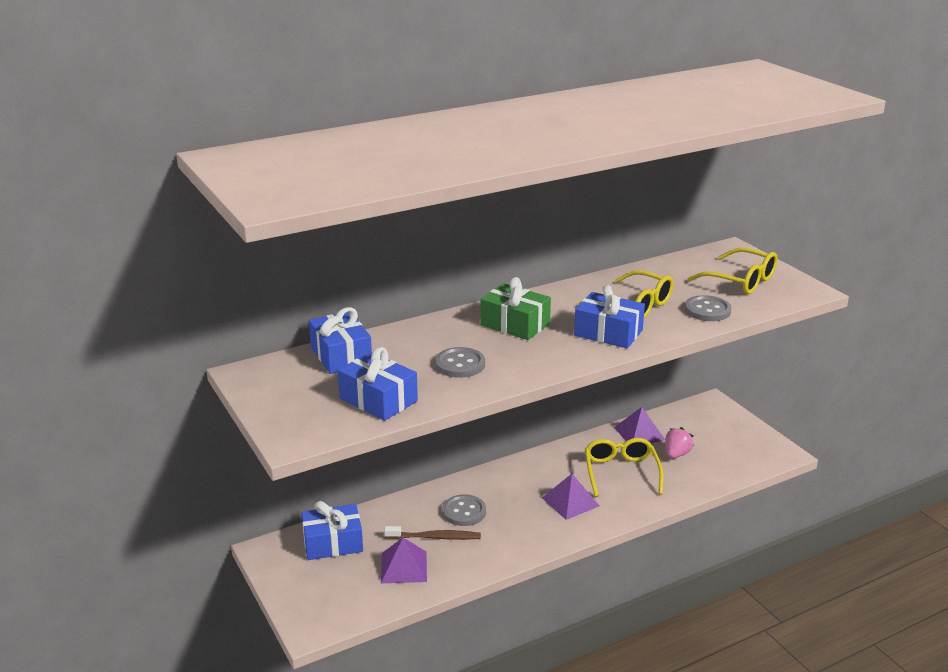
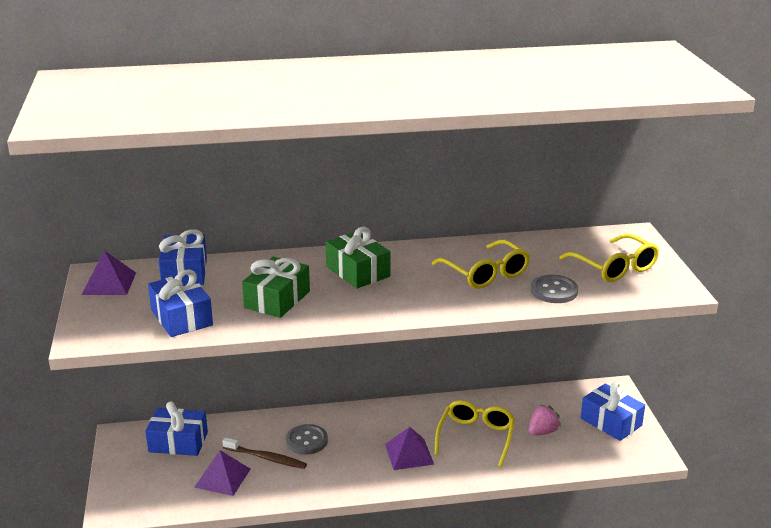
camera: 20 degrees right, 0 degrees up
(460, 364) = (277, 299): grey button -> green gift
(608, 333) = (437, 295): blue gift -> blue gift (611, 422)
(639, 433) = (519, 404): purple pyramid -> purple pyramid (109, 283)

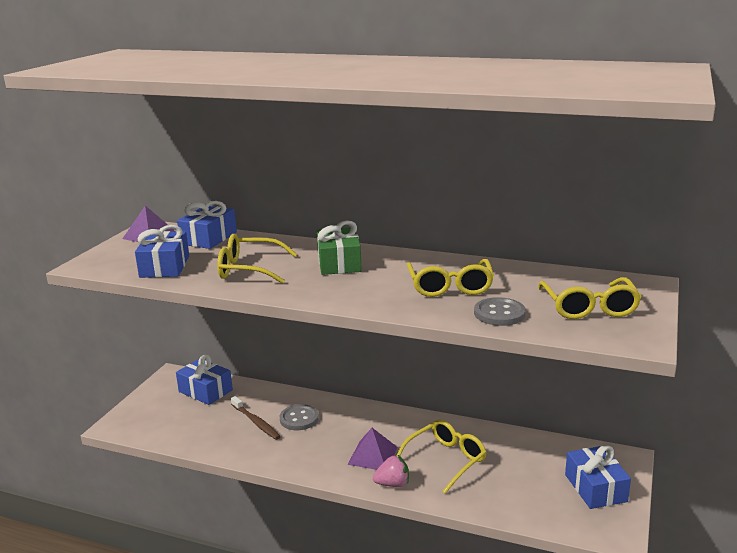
camera: 30 degrees right, 5 degrees down
(222, 478) = (210, 427): purple pyramid -> none
(277, 299) = (249, 269): green gift -> yellow glasses
(542, 432) = (515, 475): pink strawberry -> pink strawberry (392, 484)

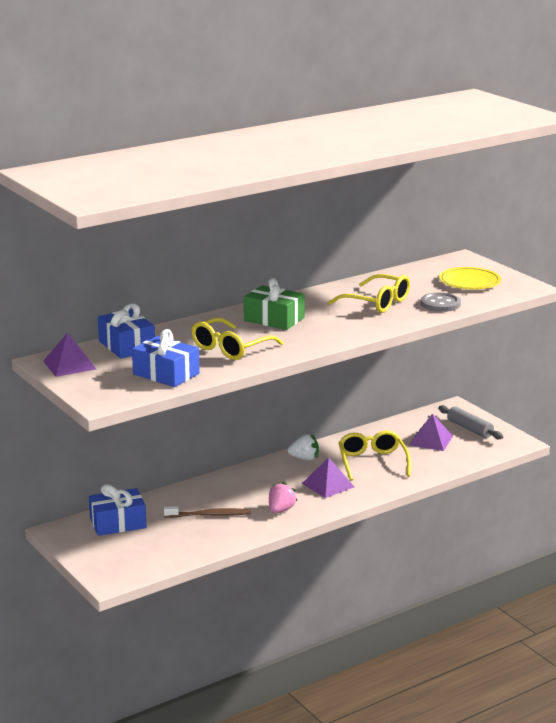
camera: 55 degrees left, 0 degrees up
(299, 419) = (233, 496): grey button -> none
(392, 484) = (372, 490): pink strawberry -> pink strawberry (281, 510)
(405, 423) = (304, 458): none -> white strawberry
(536, 474) = (431, 440): none -> purple pyramid
(589, 307) = (469, 282): yellow glasses -> yellow plate
(595, 488) = (469, 429): blue gift -> grey rolling pin

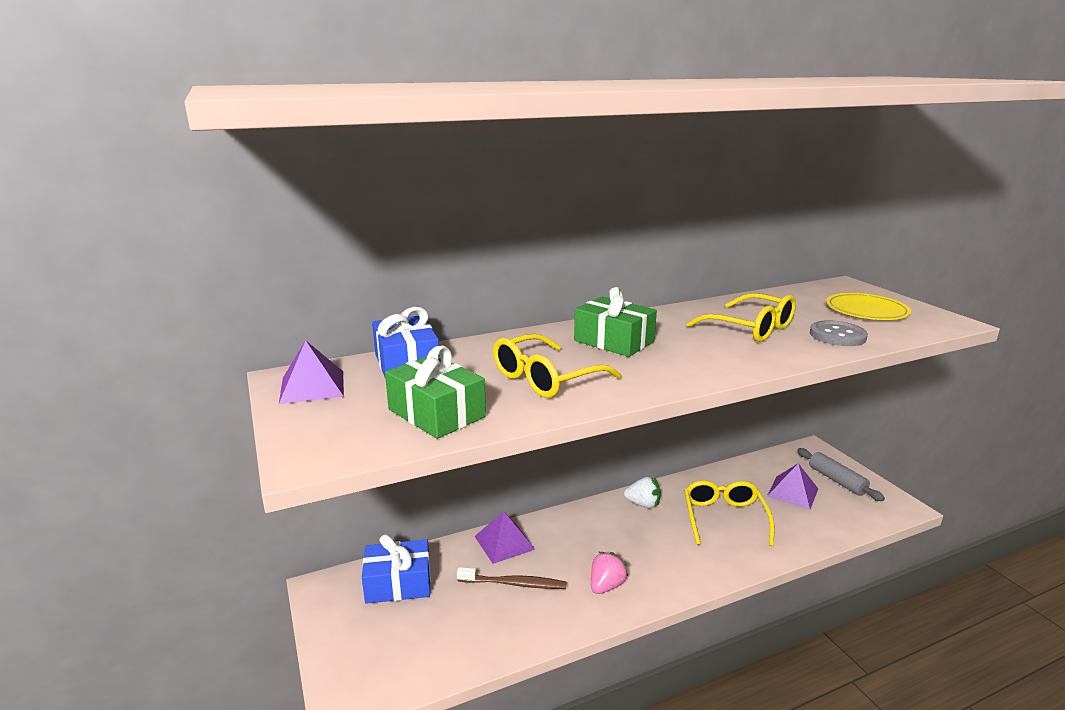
camera: 10 degrees right, 0 degrees up
(166, 374) = (436, 413): blue gift -> green gift
(328, 485) = (669, 549): purple pyramid -> purple pyramid (504, 542)

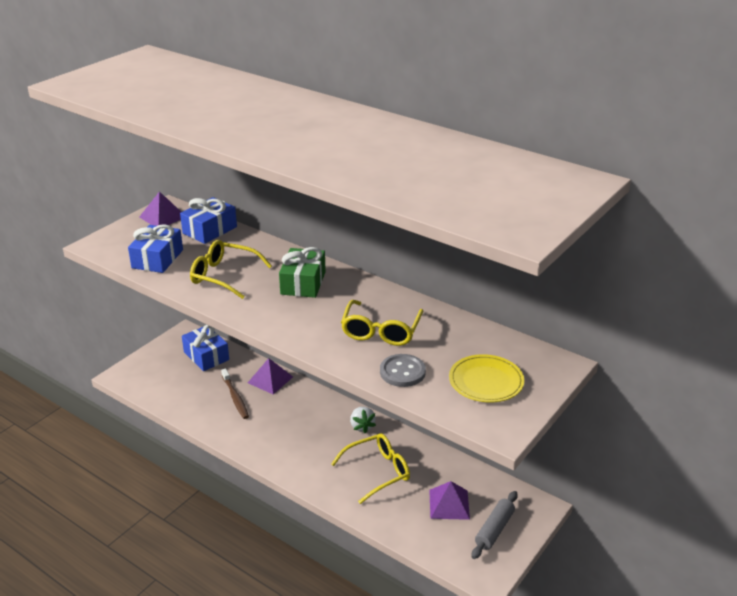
camera: 60 degrees right, 10 degrees up
(436, 413) = (157, 259): green gift -> blue gift
(606, 586) = (259, 435): pink strawberry -> none

